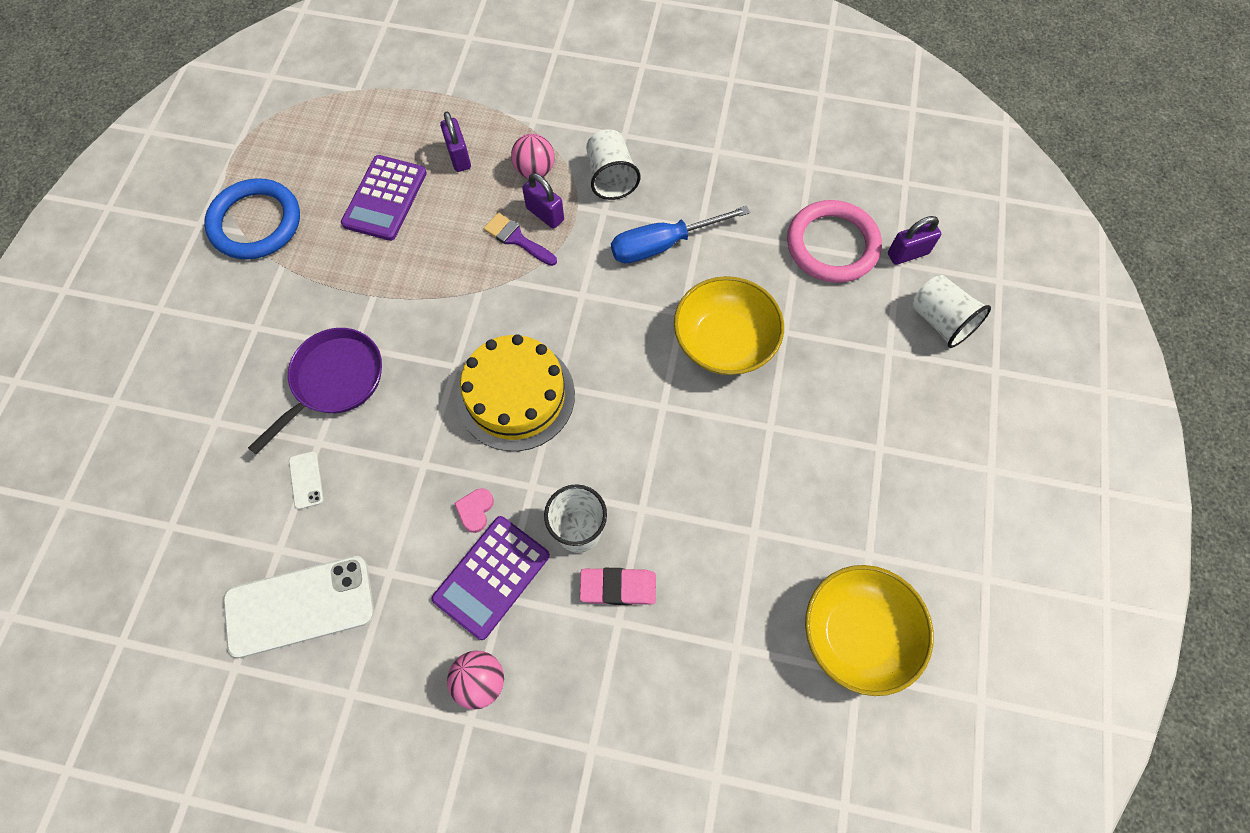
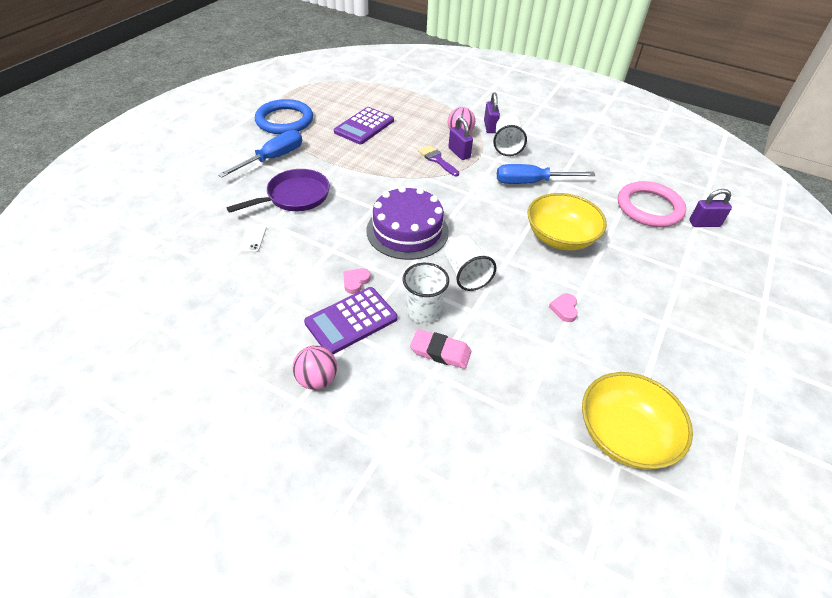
camera: 15 degrees right, 20 degrees down
(270, 313) = (272, 158): none -> blue screwdriver
(300, 606) = (214, 301): white phone -> none
(459, 156) = (416, 119): purple padlock -> purple padlock (490, 127)
(516, 396) = (407, 231): yellow cake -> purple cake
(754, 467) = (564, 309): none -> pink heart
(940, 321) = (724, 263): white cup -> white cup (466, 274)

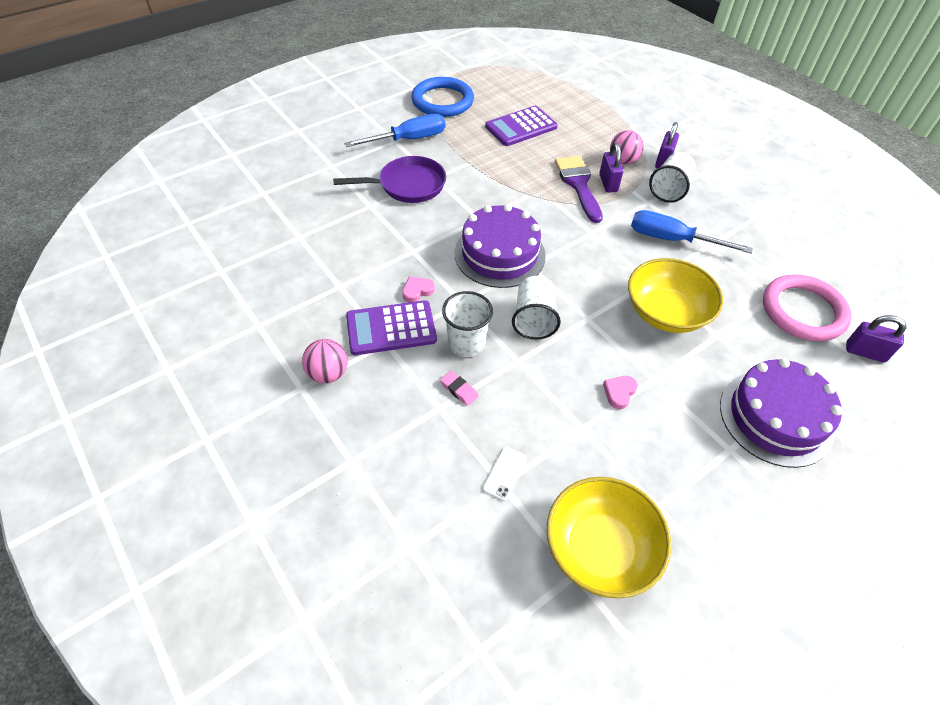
camera: 25 degrees right, 5 degrees up
(253, 238) = (346, 217): white phone -> white phone (505, 473)
(437, 160) = (578, 184): purple brush -> purple brush, size x1.54
(440, 352) = (459, 390): pink eraser -> pink eraser, size x0.62
(679, 288) = (776, 417): none -> purple cake

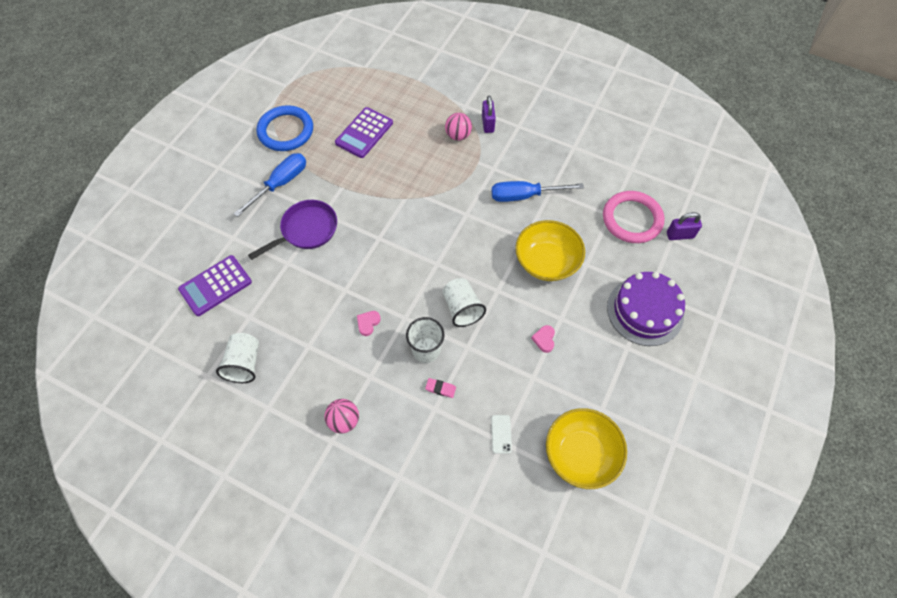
camera: 25 degrees left, 10 degrees up
(391, 328) = (367, 363): purple calculator -> purple calculator (215, 286)
(499, 254) = (410, 263): purple cake -> none
(578, 184) = (436, 173): purple brush -> none
(608, 183) = (457, 162): purple padlock -> none
(669, 189) = (503, 149): white cup -> white cup (244, 363)

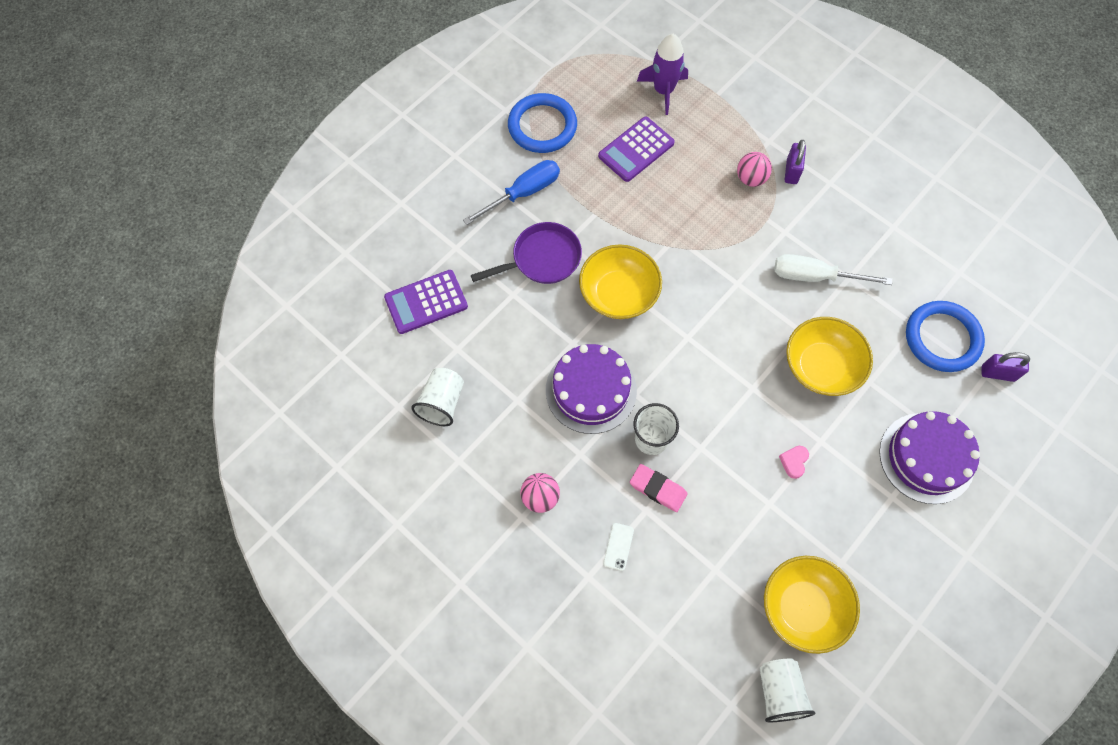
camera: 15 degrees right, 5 degrees up
(368, 323) = (591, 390): pink heart -> purple cake
(374, 243) = (618, 294): none -> yellow bowl
(376, 86) = (663, 91): none -> purple rocket
(440, 388) = (658, 489): pink eraser -> pink eraser, size x1.62
(462, 308) = (705, 400): white cup -> white cup (779, 692)
(501, 434) = (715, 560): white phone -> white phone (618, 546)
(524, 196) = (815, 276): blue screwdriver -> white screwdriver
(632, 219) = (942, 338): pink ring -> blue ring

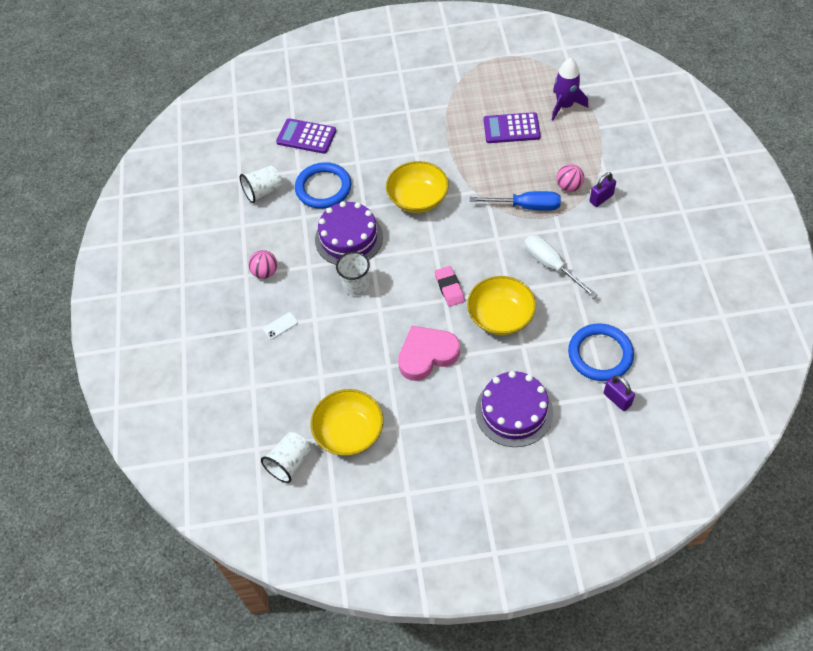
camera: 45 degrees right, 10 degrees down
(523, 193) = (418, 113): blue screwdriver -> blue screwdriver (526, 206)
(542, 126) = (467, 84): blue ring -> blue ring (323, 188)
(542, 259) = (393, 154): purple pan -> none
(658, 489) = (332, 313): pink eraser -> pink eraser (449, 288)
(794, 462) = (427, 355): pink heart -> pink heart, size x2.47

